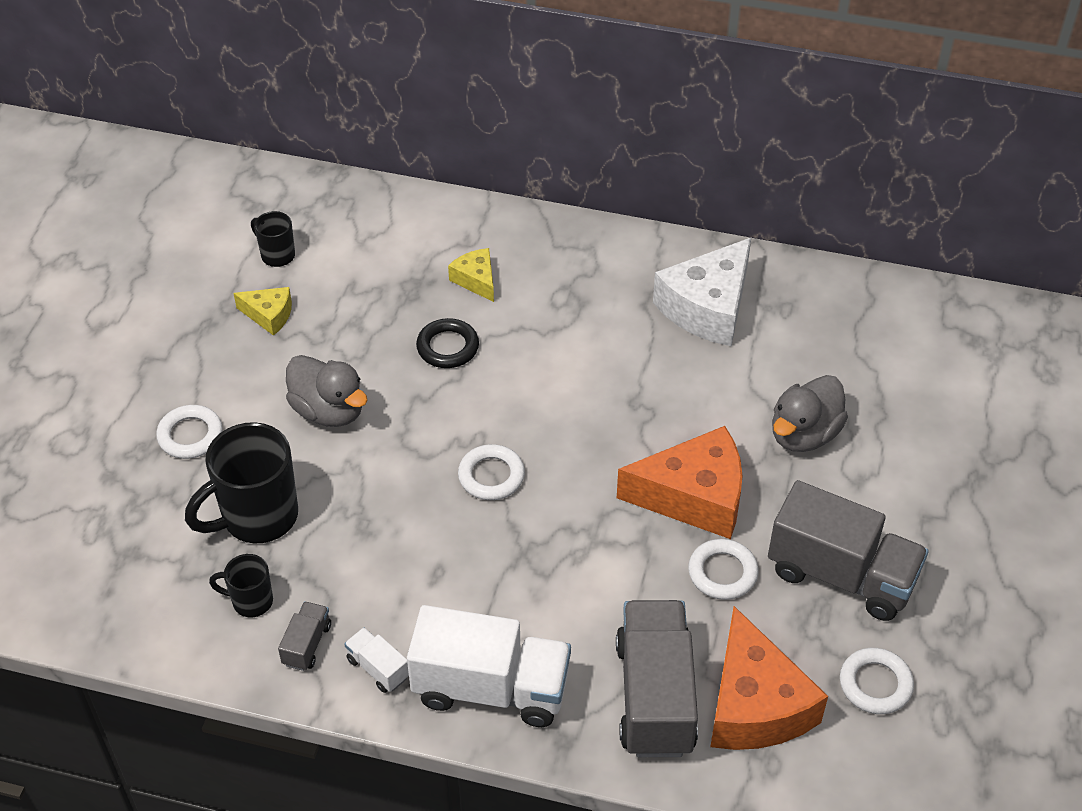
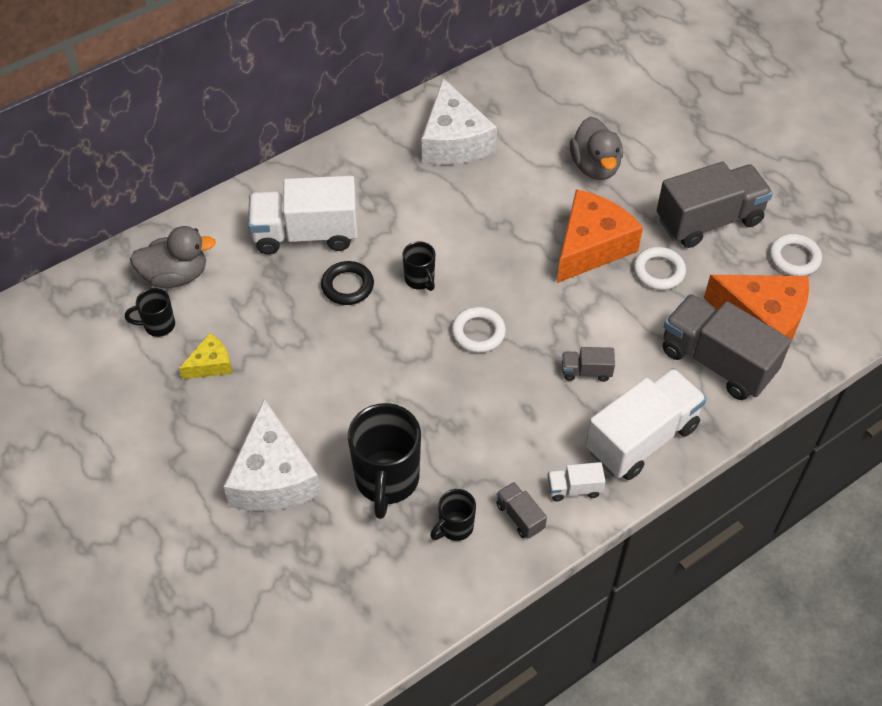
camera: 50 degrees left, 5 degrees up
(190, 435) = (273, 477): white ring -> white cheese
(329, 411) = (334, 384): grey duck -> grey duck (176, 276)
(476, 280) = (306, 234): yellow cheese -> white truck
(509, 393) = (420, 280): none -> black mug
(529, 591) = (586, 371): none -> grey truck

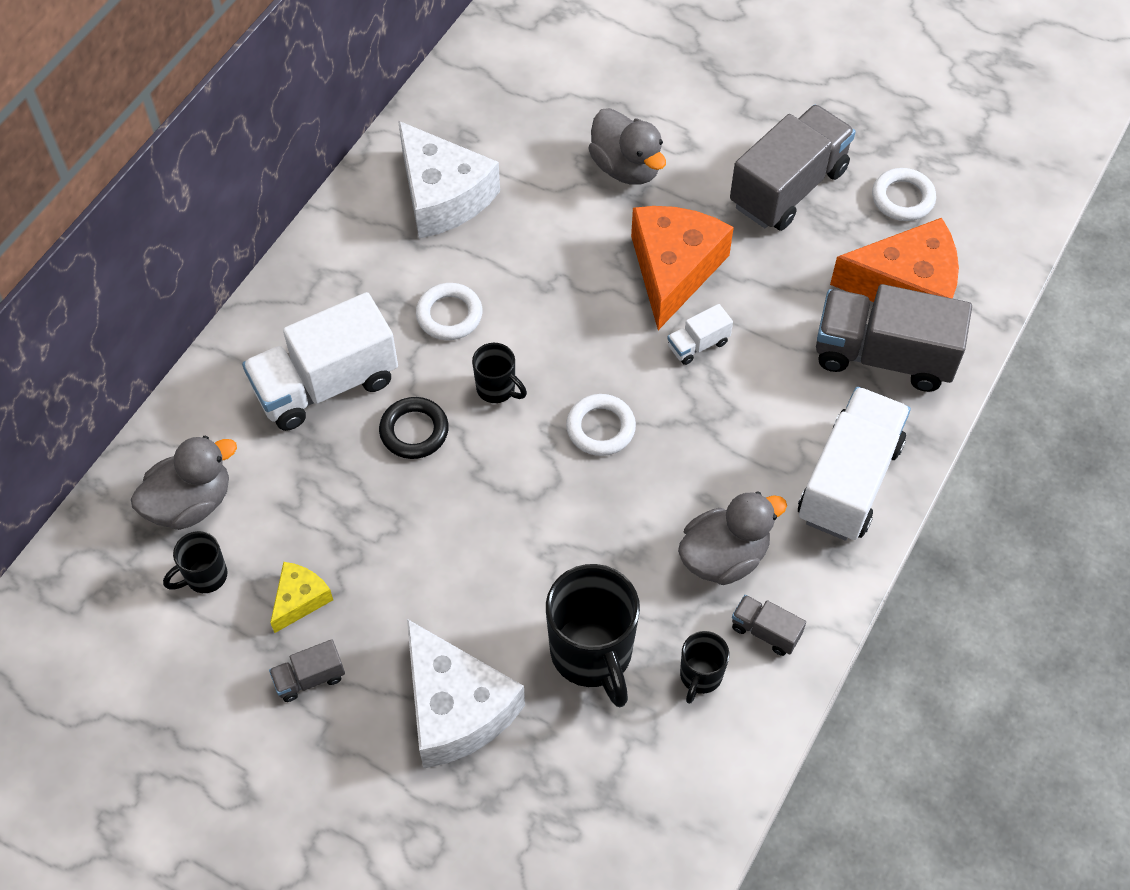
camera: 25 degrees left, 5 degrees up
(518, 453) = (724, 556): none -> grey duck
(574, 489) = (807, 572): white truck -> white truck (698, 344)
(586, 371) = (747, 426): grey truck -> grey truck (309, 678)
(658, 271) = (764, 271): white ring -> white ring (449, 315)

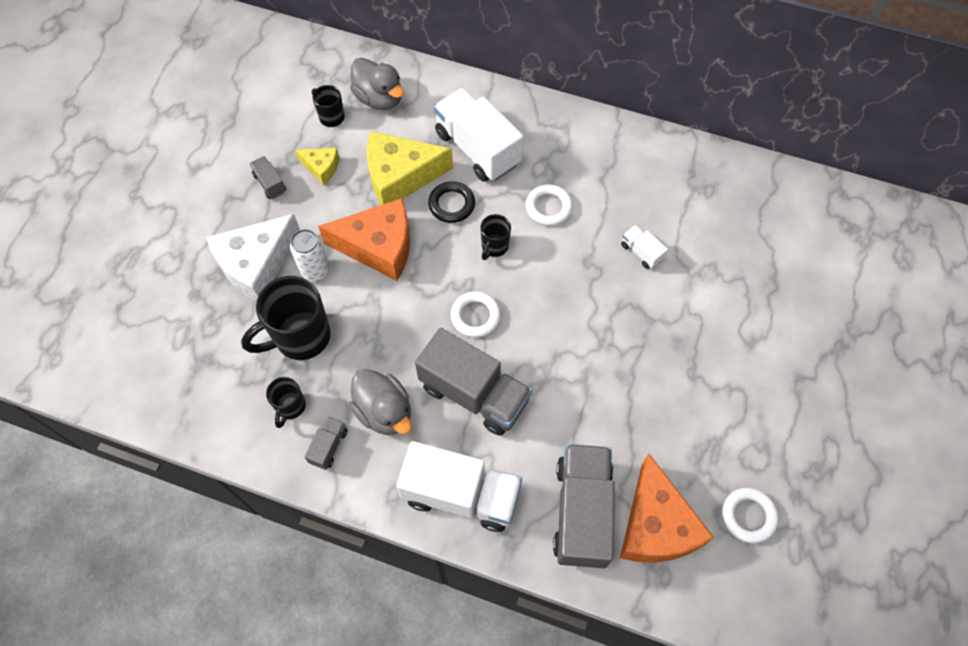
camera: 80 degrees right, 5 degrees up
(347, 491) = (400, 176): none -> yellow cheese
(443, 196) = (649, 185): white cheese -> none
(485, 624) = (315, 270): none -> white can
(626, 167) = (713, 299): grey duck -> none
(674, 269) = (625, 346): orange cheese -> orange cheese (378, 247)
(698, 344) = (561, 371): white truck -> white truck (641, 252)
(700, 676) = (290, 407): black mug -> black mug turned 90 degrees counterclockwise
(788, 187) = (731, 421): grey truck -> grey truck (474, 393)

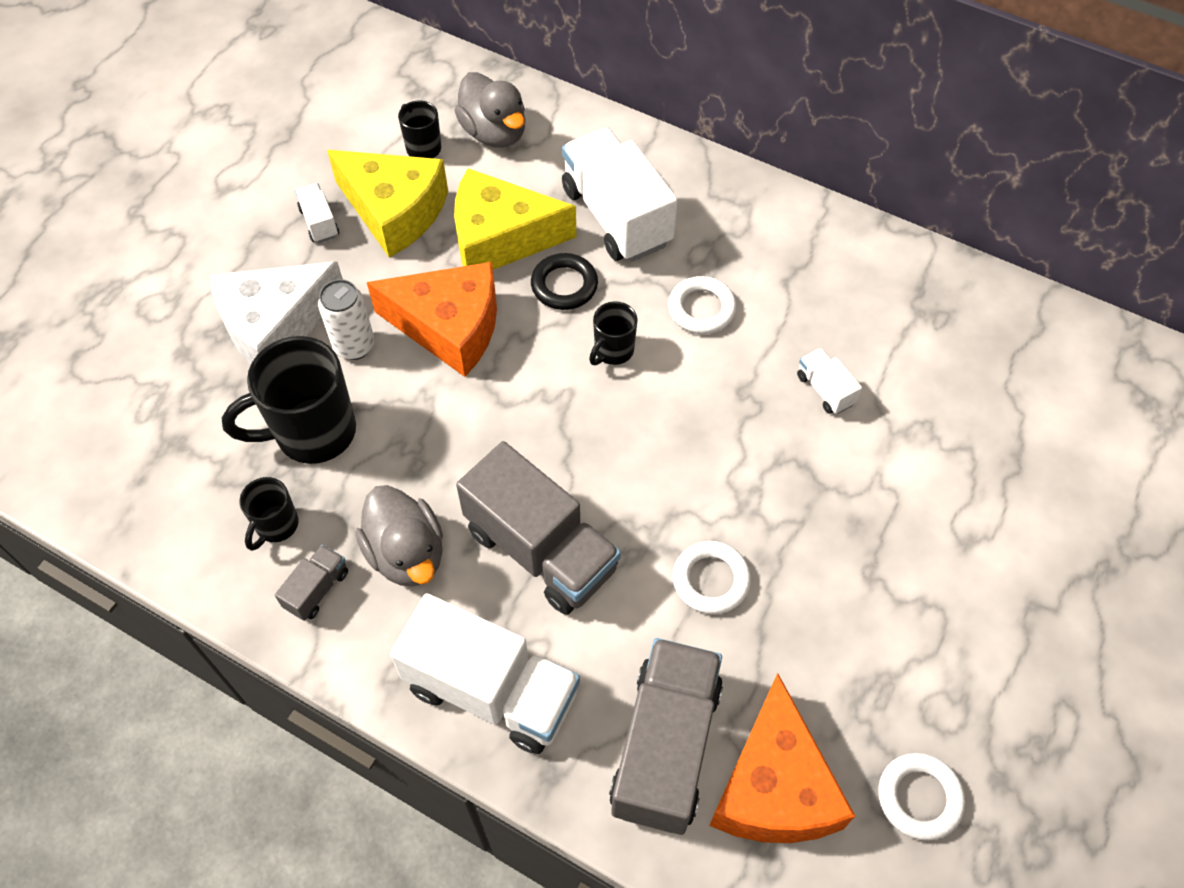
camera: 10 degrees right, 5 degrees down
(270, 183) = (319, 222): grey truck -> white truck
(321, 167) = (394, 211): yellow cheese -> yellow cheese, size x2.00
(475, 316) = (566, 442): white ring -> white ring (711, 580)

